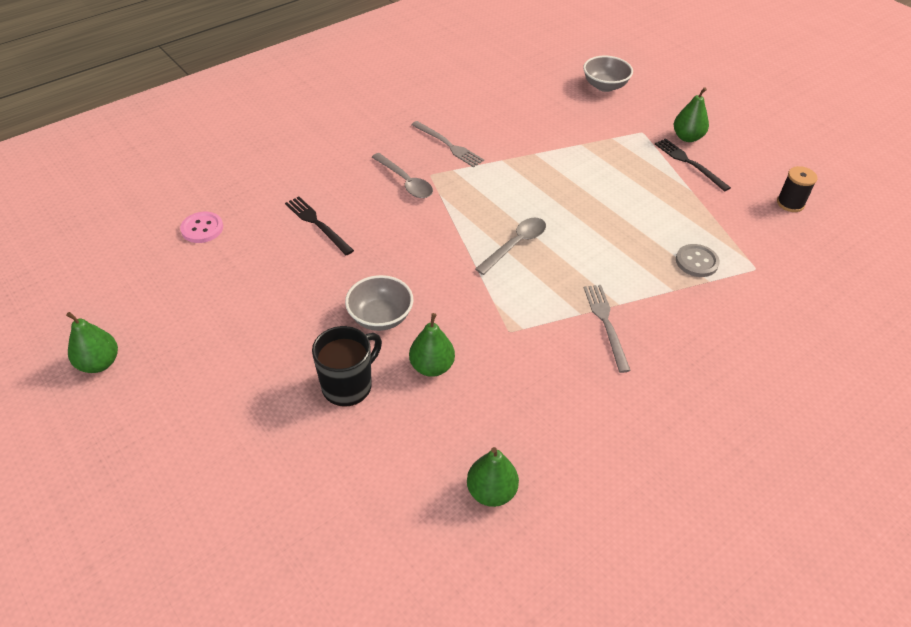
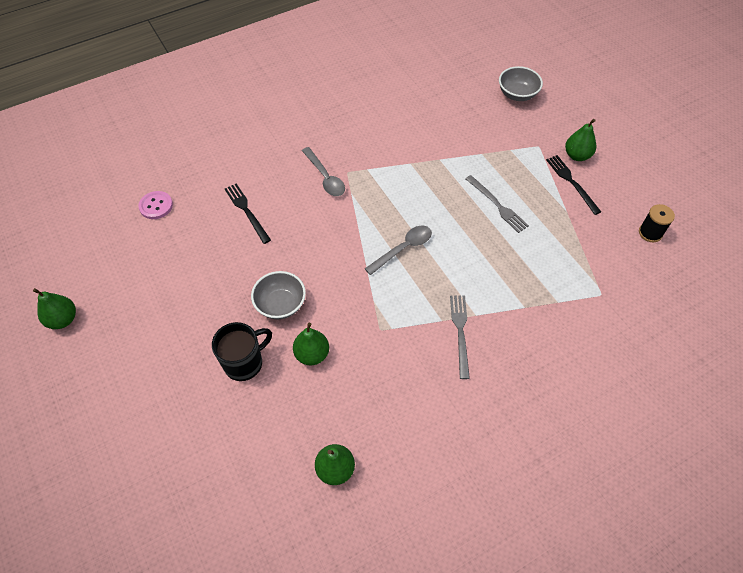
camera: 10 degrees right, 10 degrees up
(448, 145) = (368, 144): grey fork -> grey fork (497, 205)
(696, 262) = (551, 282): grey button -> none

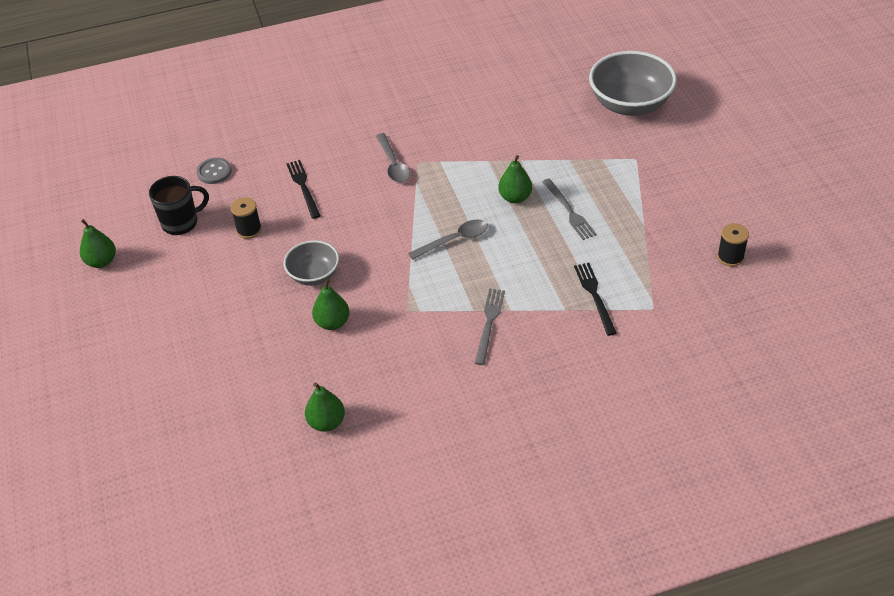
camera: 15 degrees right, 10 degrees down
(156, 206) = (214, 172): pink button -> grey button
(205, 264) = (249, 230): none -> black spool
(244, 363) = (264, 321): black mug -> black mug (181, 222)
(517, 94) = (630, 104): grey bowl -> grey bowl, size x1.74
(571, 182) = (660, 198): black fork -> black fork (594, 296)
(577, 155) = (676, 172): green pear -> green pear (515, 197)

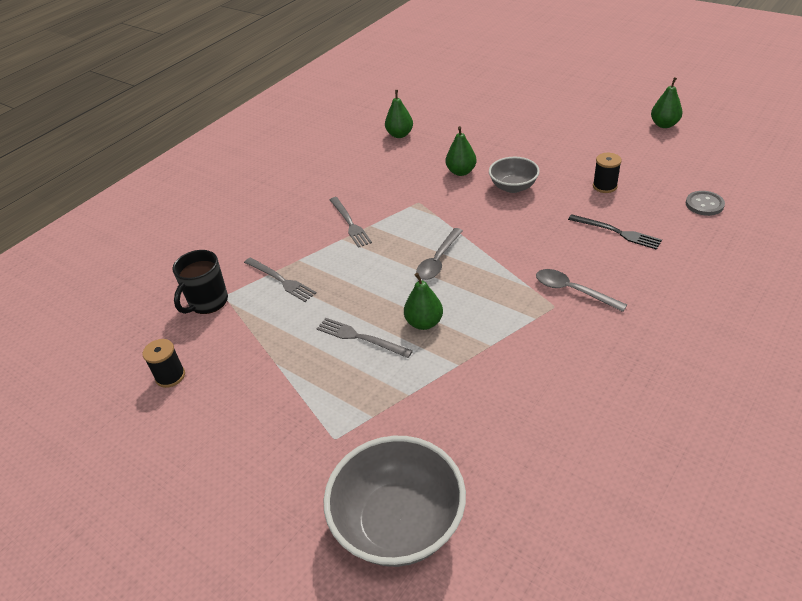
camera: 145 degrees right, 5 degrees down
(181, 222) = (660, 166): black mug -> black mug (207, 302)
(594, 296) = (281, 280): black fork -> grey fork

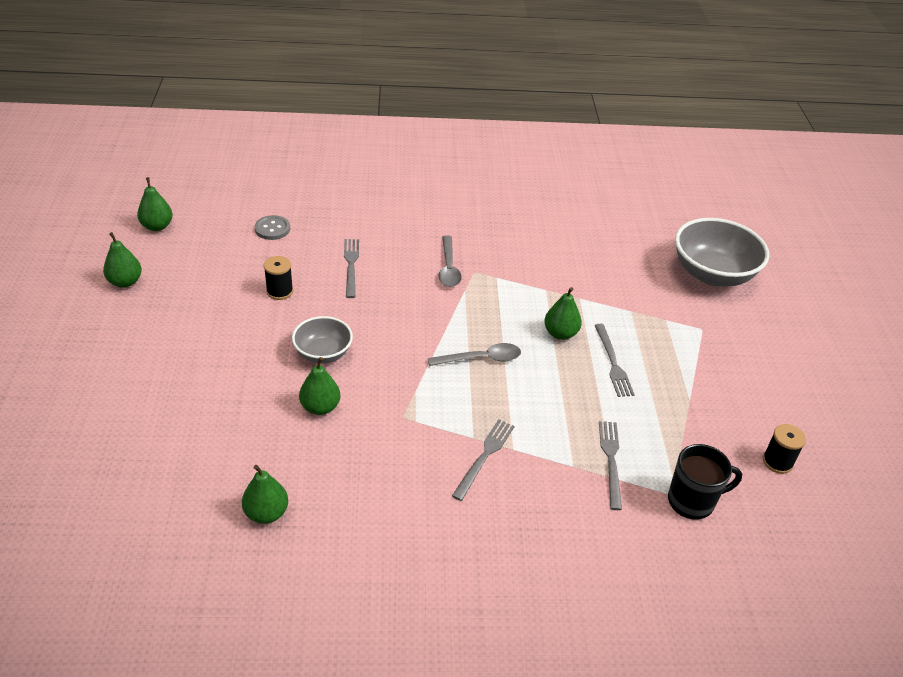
camera: 135 degrees left, 0 degrees up
(617, 232) = (351, 265): black fork -> grey fork
(739, 149) = (157, 226): none -> green pear

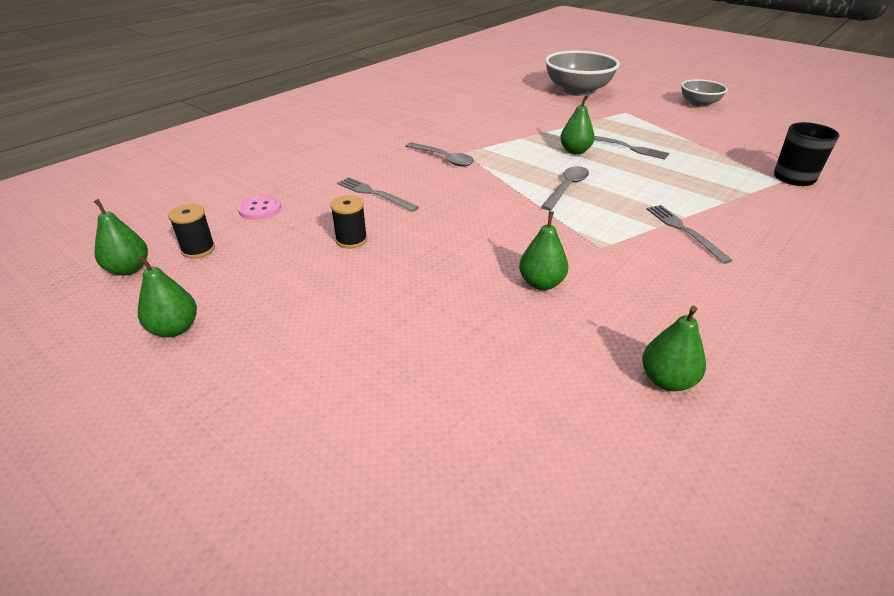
camera: 45 degrees left, 5 degrees down
(272, 229) = (260, 209): grey button -> pink button
(323, 353) = (469, 252): grey bowl -> grey bowl (699, 104)
(611, 460) = (730, 187): grey fork -> none
(777, 462) = (774, 140): black spool -> black spool (198, 249)

